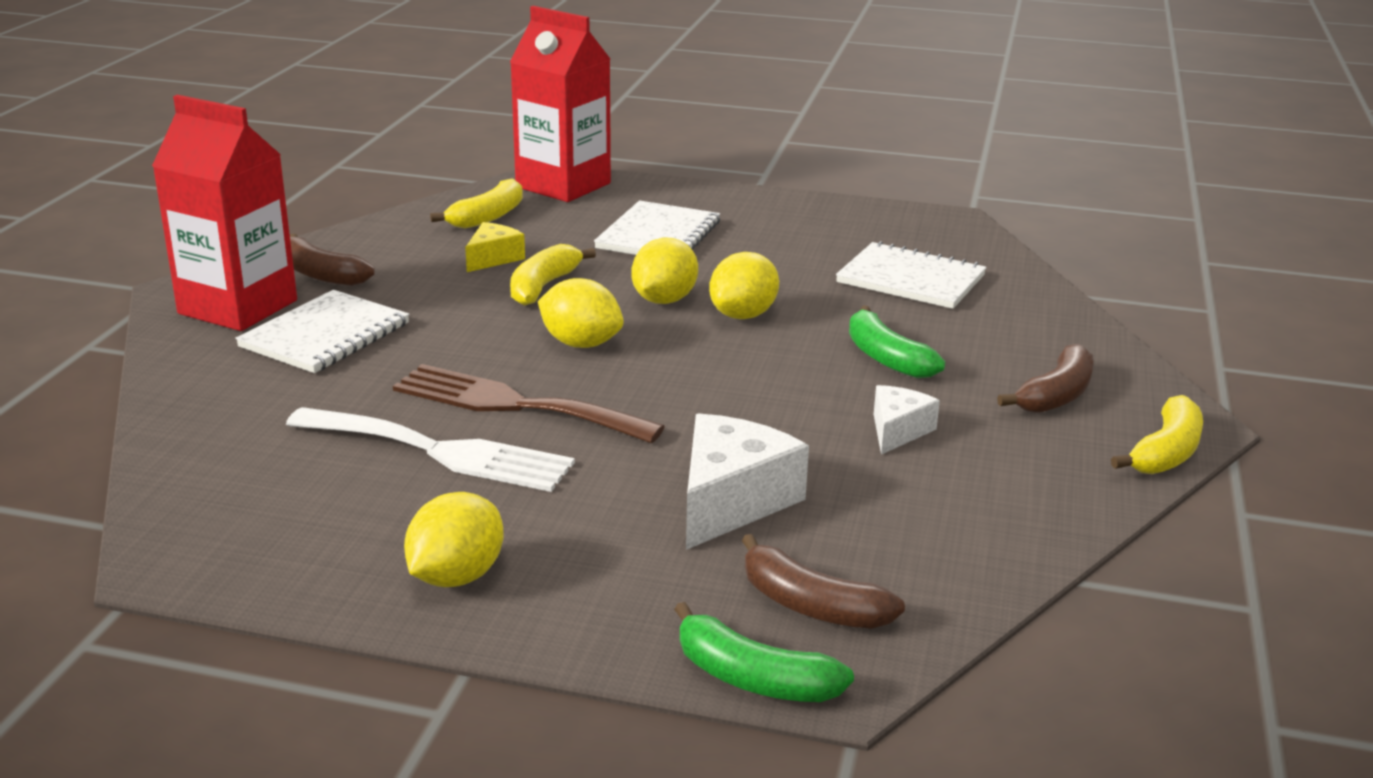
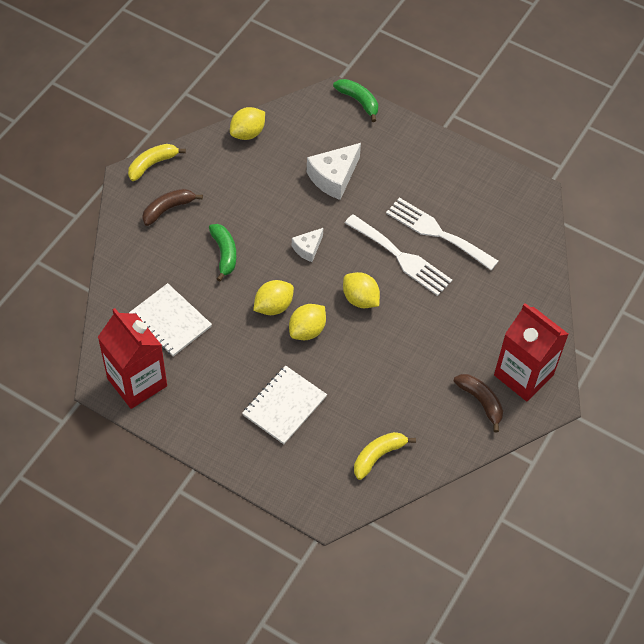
camera: 165 degrees left, 30 degrees up
(325, 335) = (480, 336): white notebook -> none
(456, 576) = (440, 163): yellow lemon -> yellow lemon (247, 133)
(493, 258) = (385, 399): yellow cheese -> none
(514, 405) = (401, 257): brown fork -> white fork
(543, 286) = (365, 360): yellow banana -> none
(563, 185) = (320, 494): red carton -> red carton (137, 382)
(811, 605) = (328, 124): brown banana -> none
(897, 431) = (249, 202): white cheese -> white cheese (308, 248)

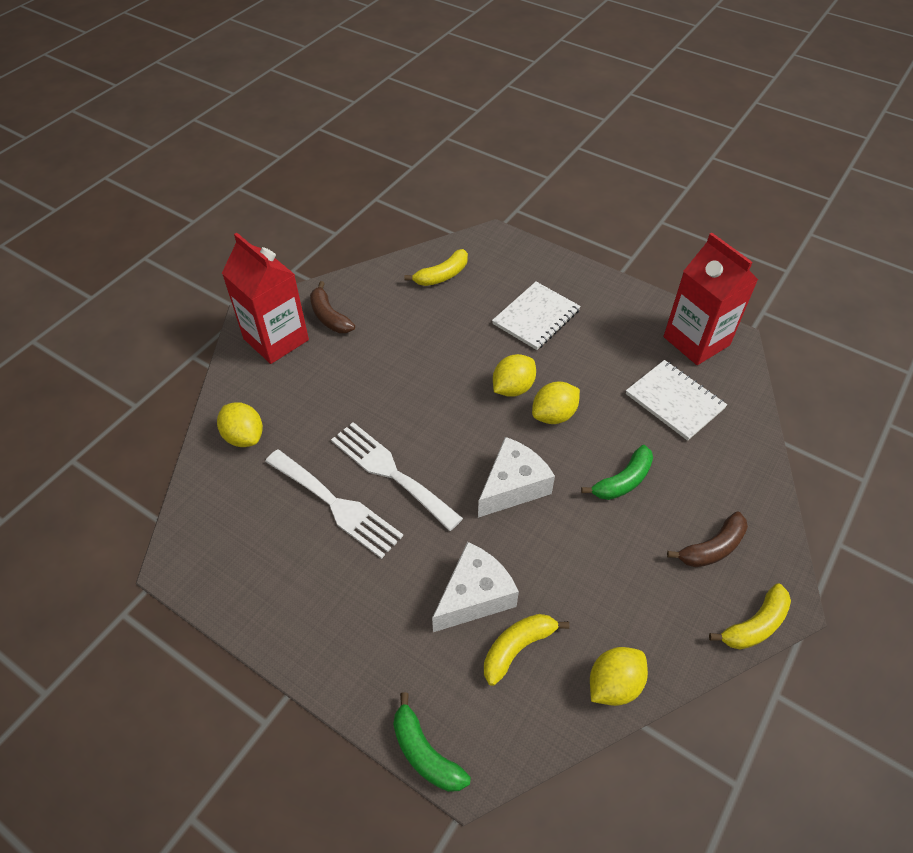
camera: 175 degrees left, 5 degrees down
(224, 254) = (622, 481): green banana -> green banana turned 120 degrees counterclockwise
(305, 150) = (517, 648): none -> yellow banana
(308, 248) = (513, 486): white cheese -> white cheese, size x1.74
(360, 299) = (448, 421): yellow lemon -> yellow lemon (244, 436)

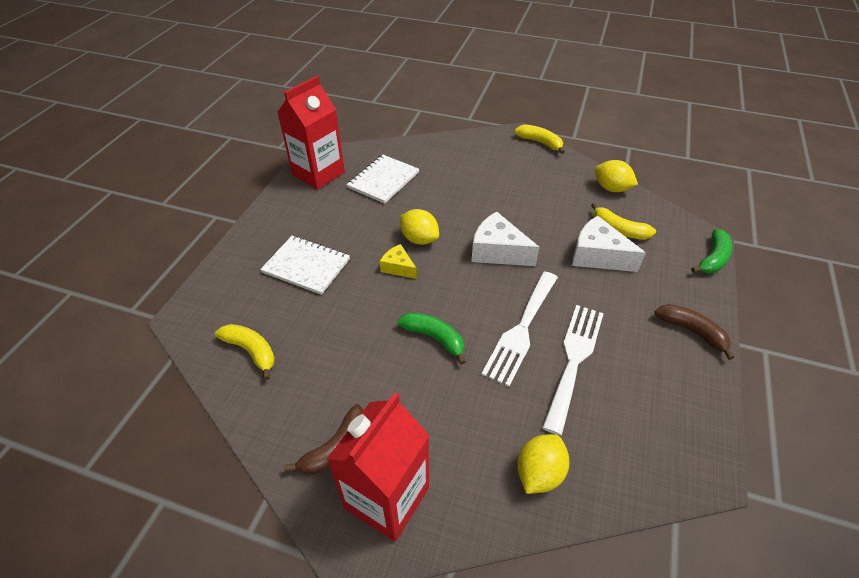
camera: 105 degrees left, 5 degrees down
(513, 388) = (398, 267): yellow lemon -> yellow cheese
(622, 481) = (466, 198): green banana -> green banana (434, 338)
(712, 548) = (498, 159): brown banana -> brown banana (692, 331)

